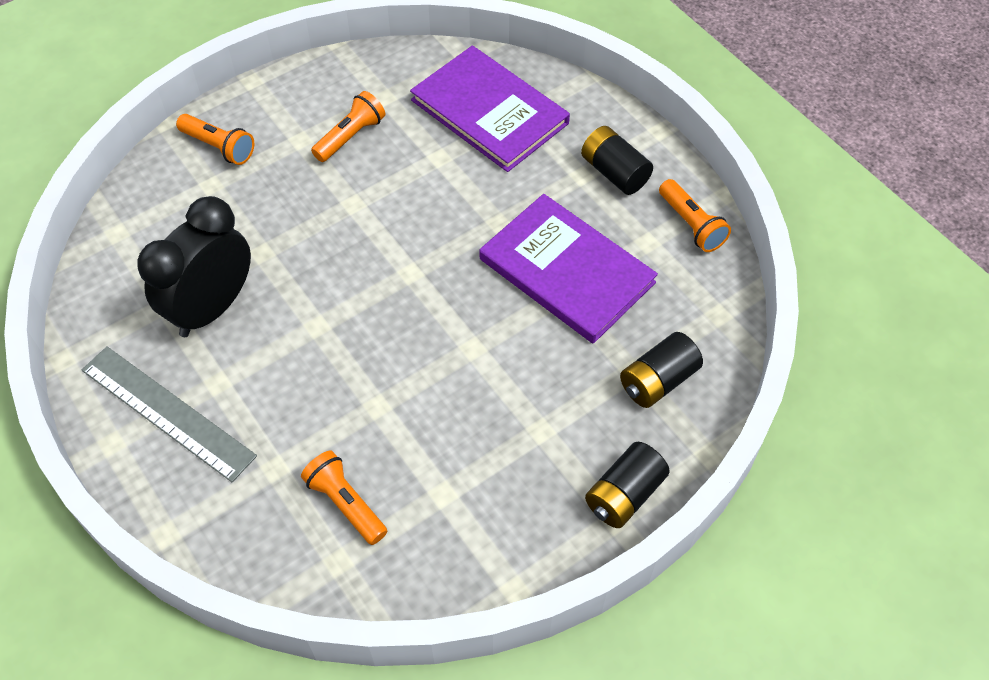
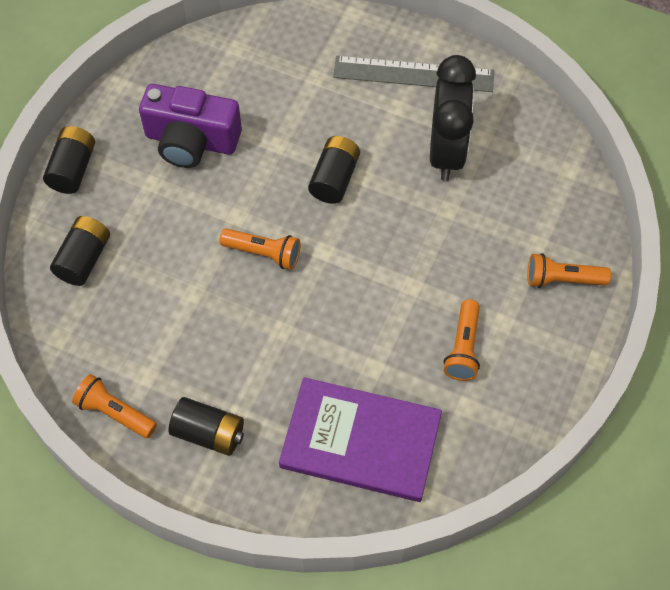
camera: 150 degrees right, 5 degrees up
(345, 337) = (334, 178): none -> black battery
(345, 503) = (255, 79): orange flashlight -> orange flashlight (264, 253)
(469, 460) = (191, 141): none -> purple camera
(567, 270) = (200, 314): purple book -> none

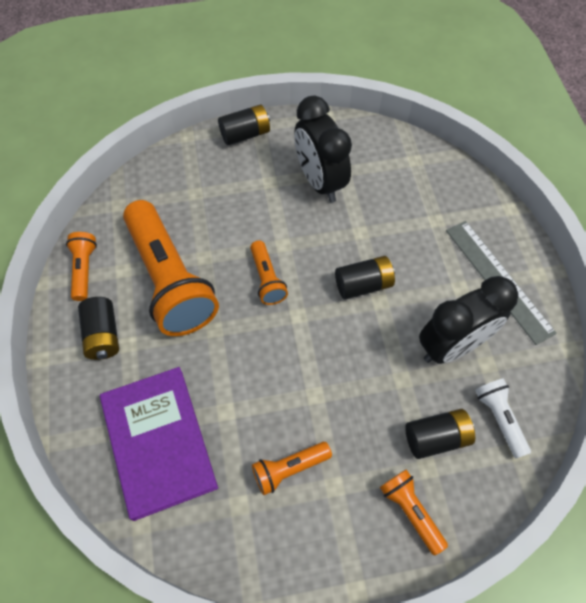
camera: 55 degrees right, 0 degrees up
(84, 259) = (185, 181): black battery -> black battery (436, 438)
(191, 141) = (320, 181): purple camera -> black clock
(195, 338) = (170, 280): none -> orange flashlight
(534, 163) = (499, 418): none -> white flashlight

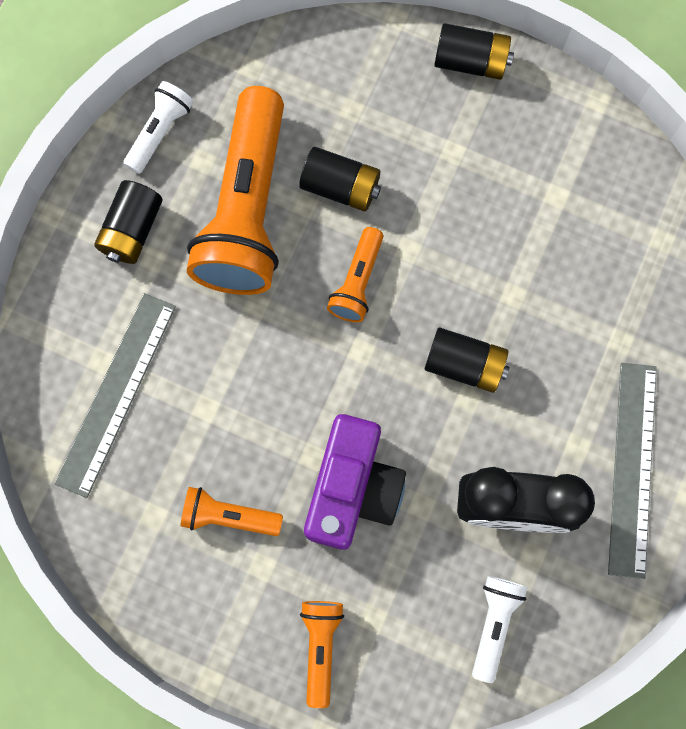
camera: 35 degrees right, 15 degrees up
(84, 269) = (160, 132): orange flashlight -> white flashlight
(158, 442) = (116, 393): purple book -> grey ruler
(320, 181) = (515, 192): black clock -> none
(354, 397) = (352, 488): none -> purple camera
(436, 438) = (407, 594): black battery -> black battery (340, 187)

